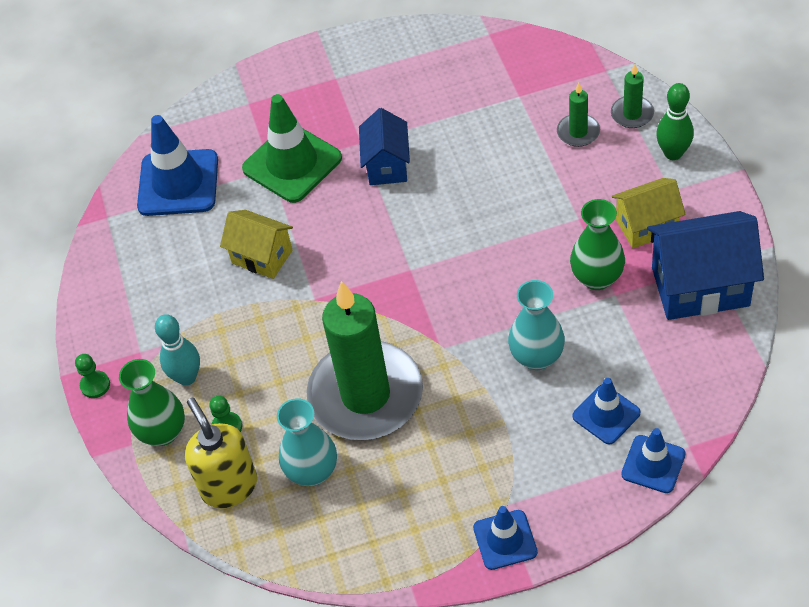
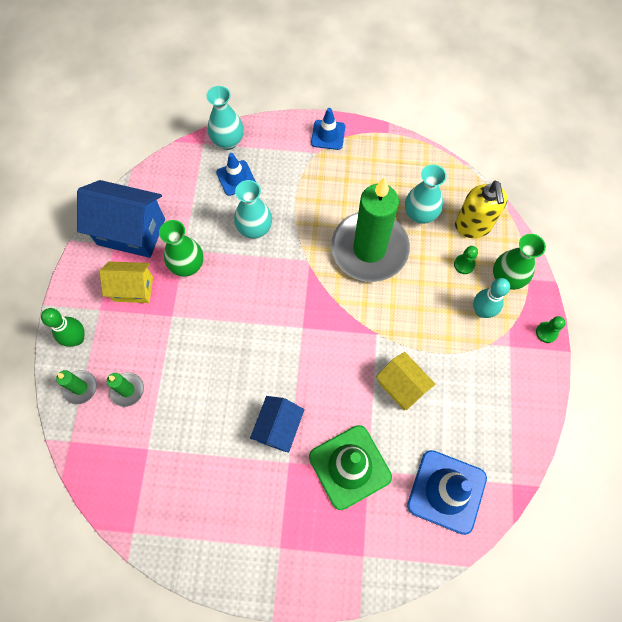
camera: 165 degrees left, 15 degrees up
(653, 464) = (228, 141): blue traffic cone -> turquoise vase

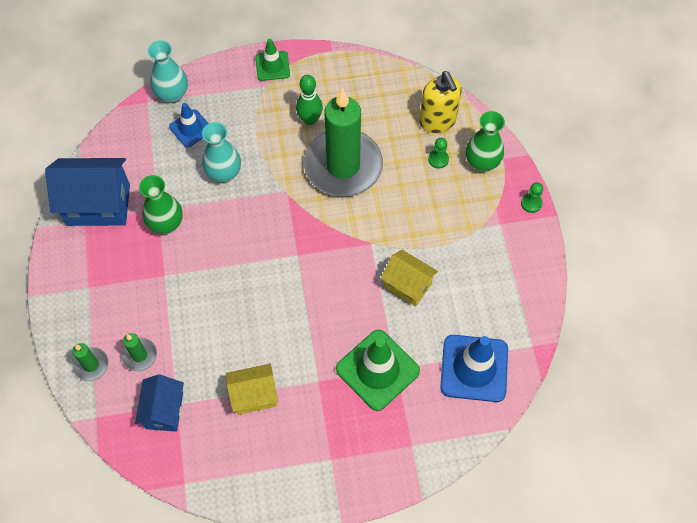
camera: 15 degrees left, 5 degrees down
(77, 339) = (74, 320): green bowling pin -> green bowling pin (310, 119)
(133, 289) = (117, 259): yellow house -> yellow house (254, 395)
(278, 428) = (300, 352): blue house -> blue house (164, 410)
(328, 135) = (272, 66): blue traffic cone -> green traffic cone
(420, 214) = (384, 122): turquoise vase -> none
(481, 311) = (466, 198): turquoise bowling pin -> none

